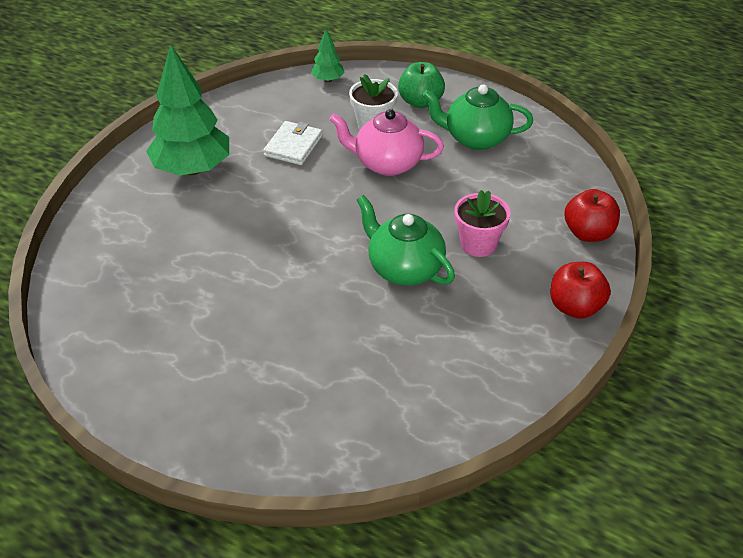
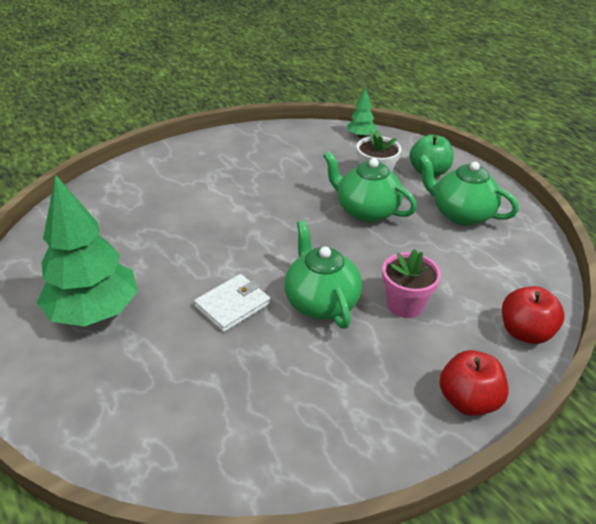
camera: 25 degrees right, 5 degrees down
(192, 169) = (207, 169): green tree -> green tree (94, 312)
(293, 146) = (297, 175): white wallet -> white wallet (232, 305)
(387, 163) = (366, 211): pink teapot -> green teapot

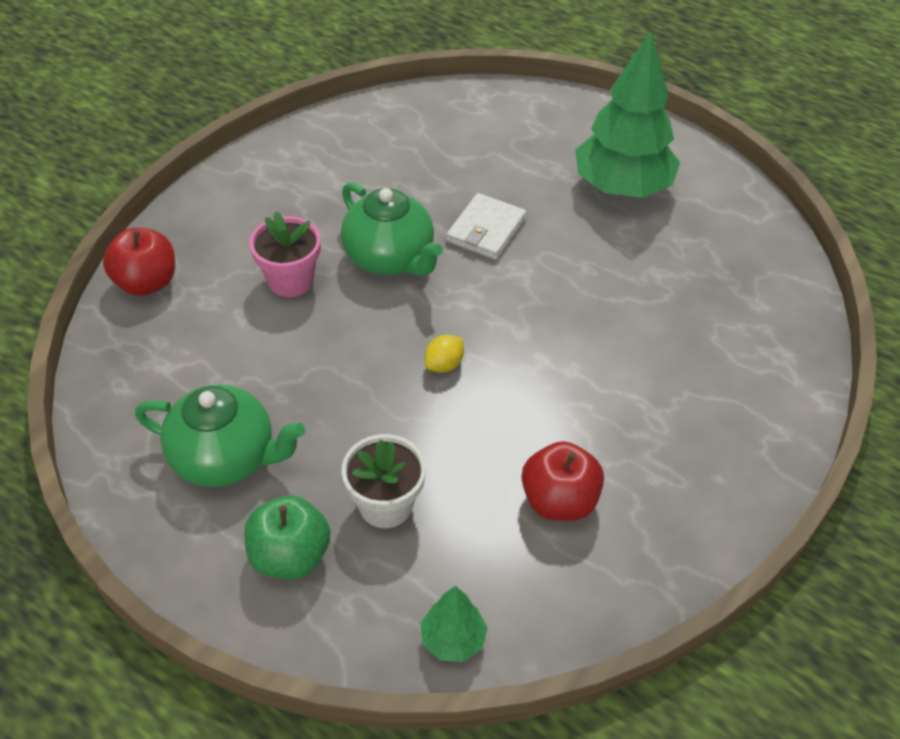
camera: 160 degrees right, 10 degrees up
(314, 227) = (444, 365): none -> yellow lemon
(366, 211) = (379, 419): green teapot -> none
(468, 400) = (213, 200): red apple -> red apple (559, 501)

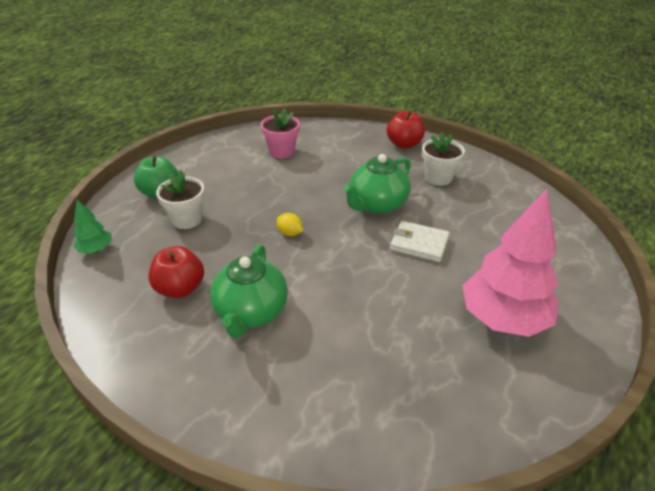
camera: 85 degrees right, 10 degrees down
(147, 283) = (335, 131): red apple -> red apple (404, 144)
(226, 458) = (222, 167): green teapot -> green teapot (251, 312)
(291, 280) = (348, 171): pink flower pot -> pink flower pot (282, 151)
(335, 182) = (438, 178): none -> white flower pot
(622, 187) = (503, 319): green tree -> pink tree

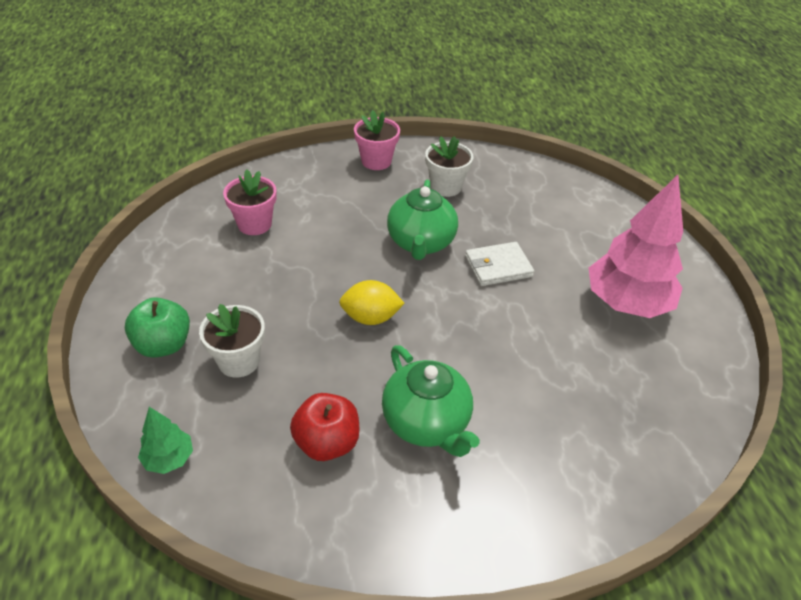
camera: 40 degrees left, 5 degrees up
(290, 233) = (370, 317): yellow lemon -> yellow lemon, size x1.57
(404, 144) = (376, 161): red apple -> pink flower pot

